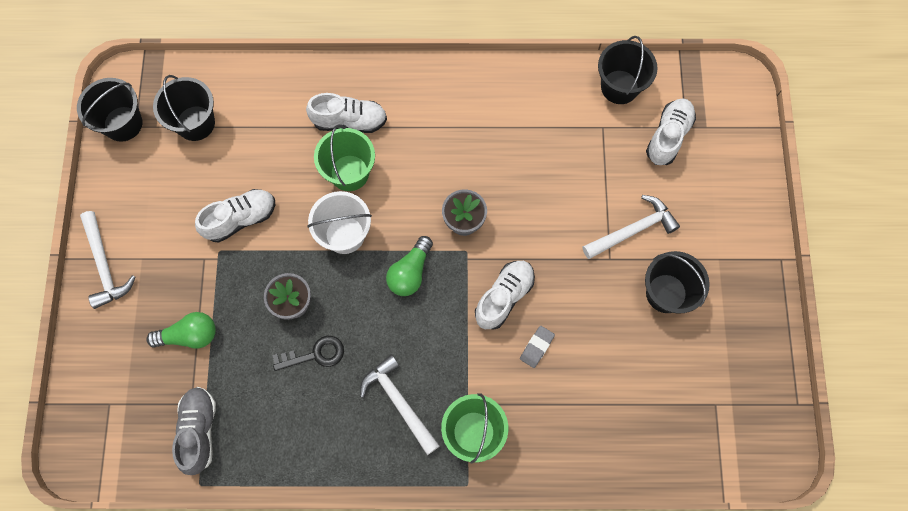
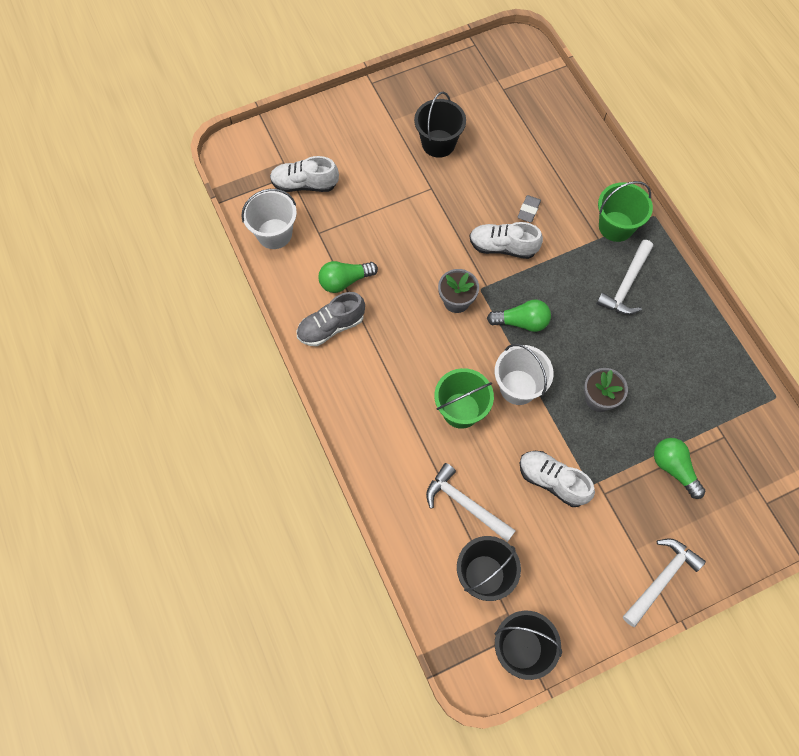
camera: 115 degrees left, 5 degrees down
(199, 431) = (739, 419): grey shoe -> grey shoe (331, 327)
(315, 354) = (628, 361): black key -> none
(349, 121) = (412, 434): white shoe -> none
(536, 129) = (345, 281): none -> green light bulb
(536, 347) = (528, 210): grey eraser -> grey eraser turned 75 degrees counterclockwise
(619, 87) = (274, 234): black bucket -> white bucket
(633, 230) = (399, 181): white hammer -> white hammer (465, 504)

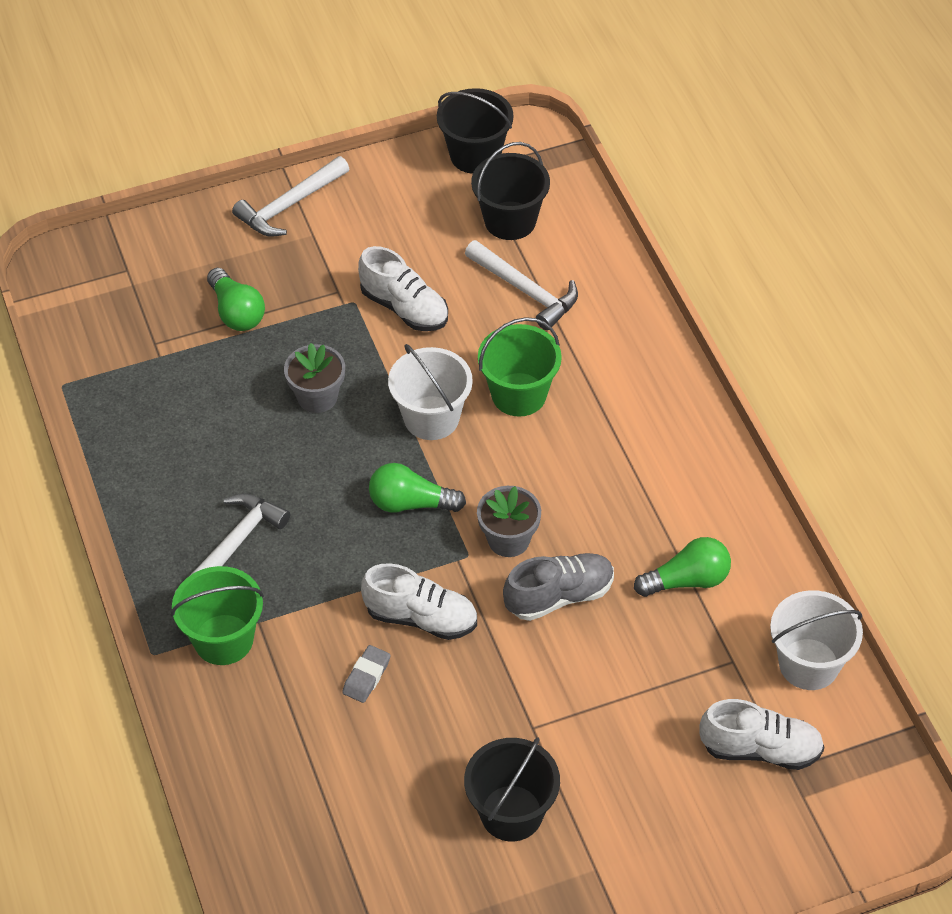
camera: 175 degrees left, 15 degrees down
(331, 327) = (708, 514): grey shoe -> grey shoe (559, 596)

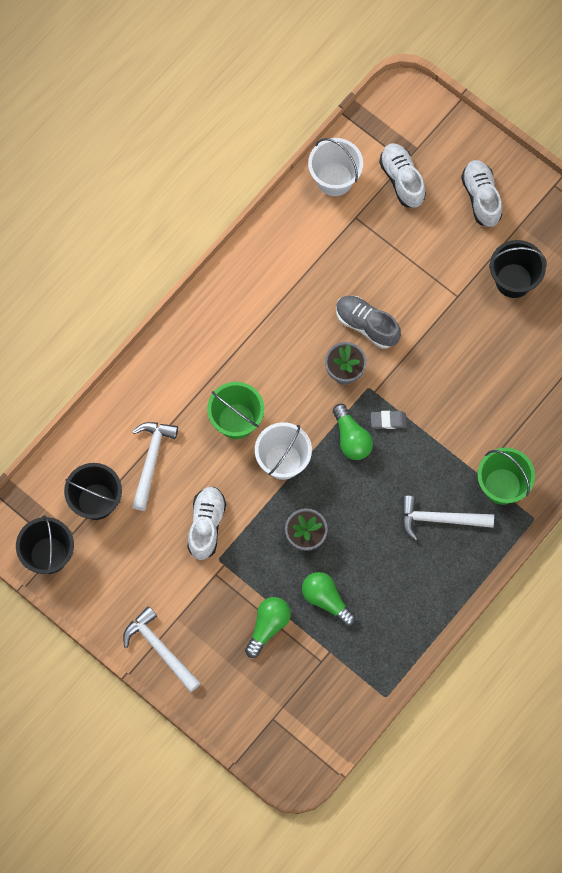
camera: 120 degrees left, 20 degrees up
(289, 205) = (159, 649): white hammer -> white hammer turned 150 degrees counterclockwise
(366, 676) = (478, 397): grey eraser -> grey eraser (388, 421)
(421, 618) = (424, 389): white shoe -> white shoe (481, 197)
(687, 580) = (316, 264): green light bulb -> green light bulb (326, 600)

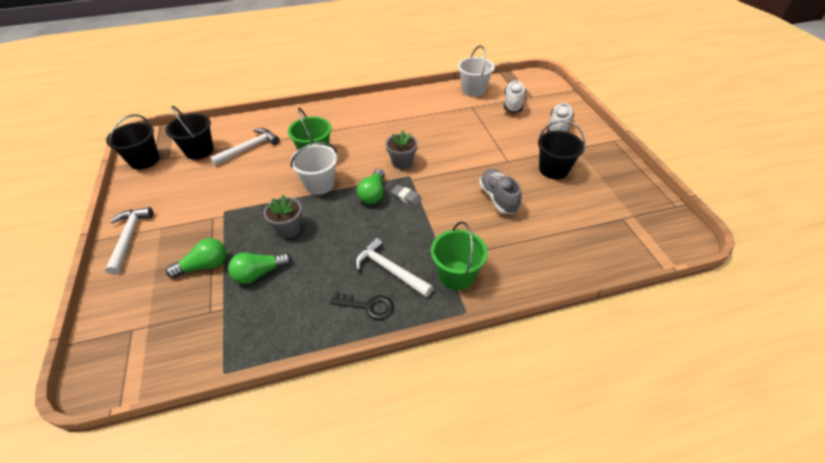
camera: 35 degrees right, 25 degrees down
(206, 525) = (239, 191): white shoe -> none
(326, 600) = (259, 273): green light bulb -> green light bulb turned 105 degrees counterclockwise
(366, 325) = (436, 149): grey shoe -> grey shoe (498, 198)
(450, 567) = (368, 306): none -> black key

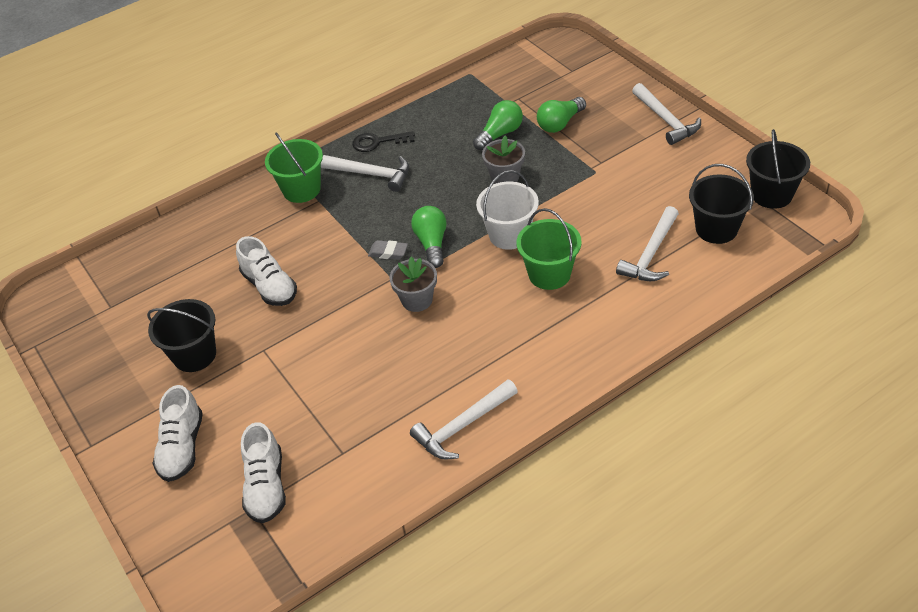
camera: 165 degrees right, 0 degrees up
(409, 102) = (462, 426): none -> white hammer
(473, 90) = (350, 503): white bucket -> none
(498, 198) = (270, 286): grey shoe -> white shoe

